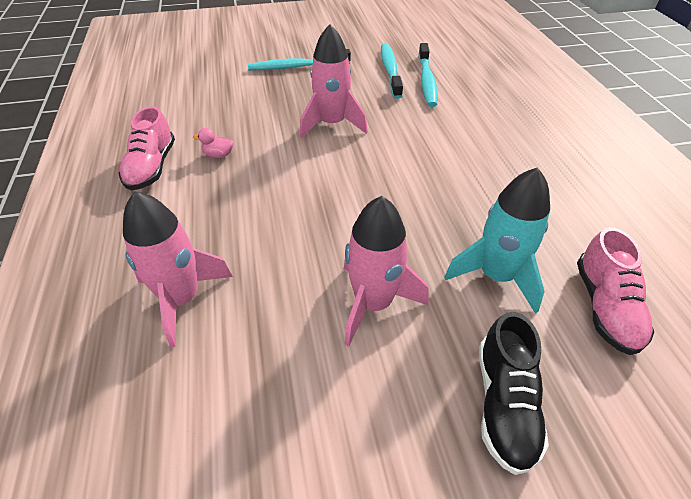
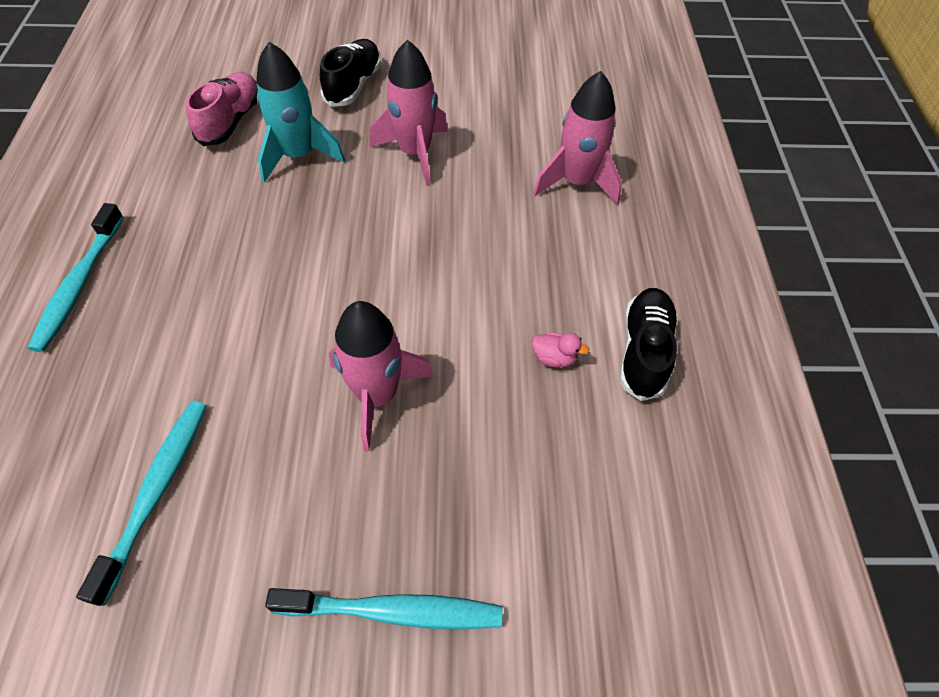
camera: 170 degrees left, 10 degrees up
(152, 167) = (643, 351): pink shoe -> black shoe
(390, 71) = (204, 549): turquoise toothbrush -> turquoise toothbrush (79, 284)

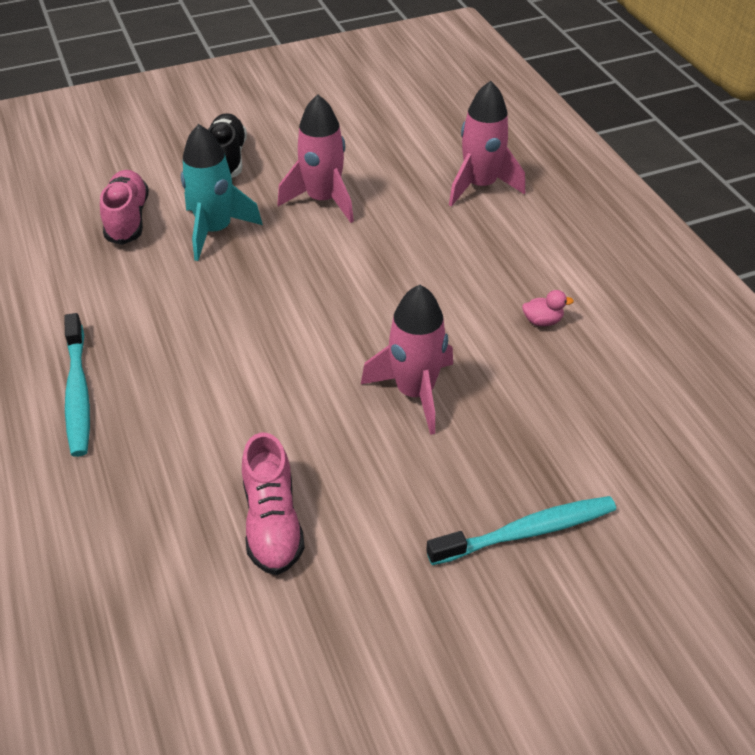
camera: 20 degrees left, 10 degrees down
(156, 492) = (272, 522): turquoise toothbrush -> pink shoe
(643, 351) = (609, 295): black shoe -> none

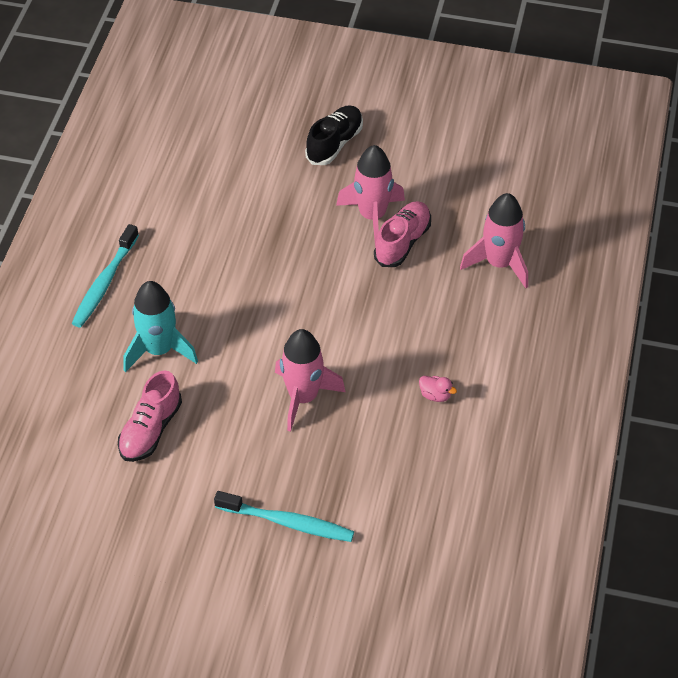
camera: 35 degrees right, 5 degrees up
(127, 219) = (227, 163): pink shoe -> pink shoe (402, 242)
(215, 230) = (277, 204): turquoise rocket -> turquoise rocket (159, 350)

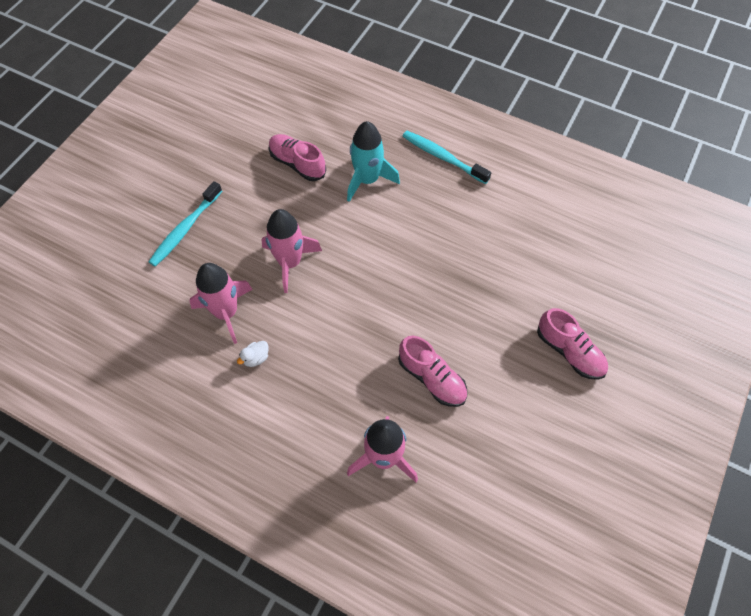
camera: 105 degrees right, 10 degrees up
(334, 144) = (569, 352): black shoe -> pink shoe
(372, 216) = (470, 361): pink rocket -> pink rocket (226, 312)
(435, 395) = (256, 358): pink duck -> white duck

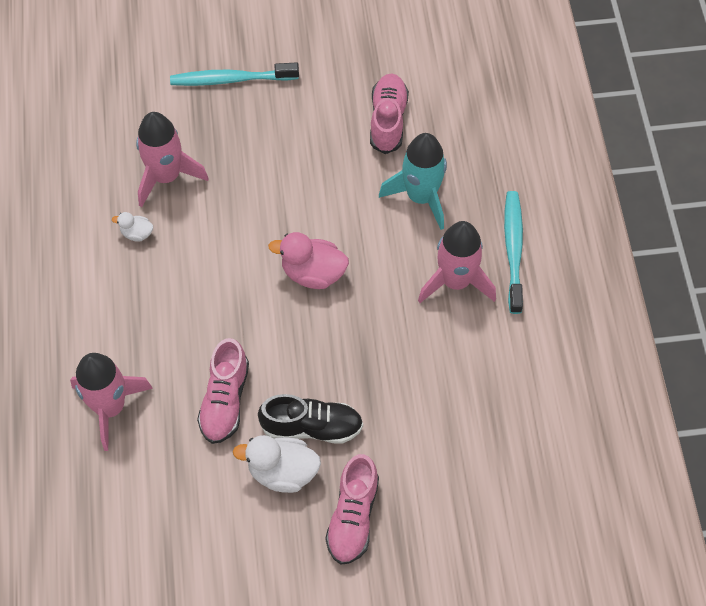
camera: 55 degrees right, 0 degrees up
(290, 262) = (262, 192): pink rocket -> pink rocket (455, 281)
(375, 270) = (313, 273): none -> pink duck
(488, 337) = (311, 427): none -> black shoe
(510, 374) = (282, 472): none -> white duck

